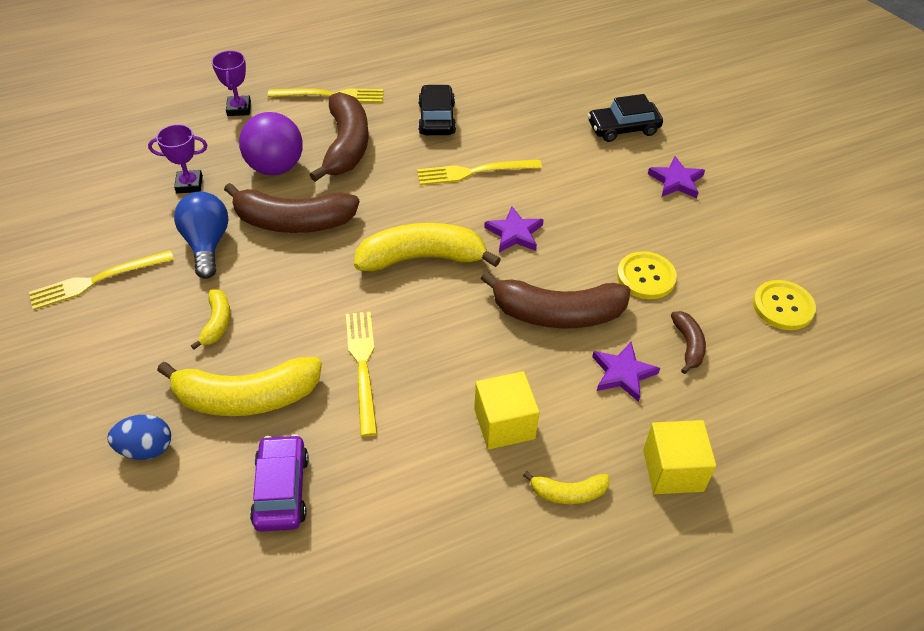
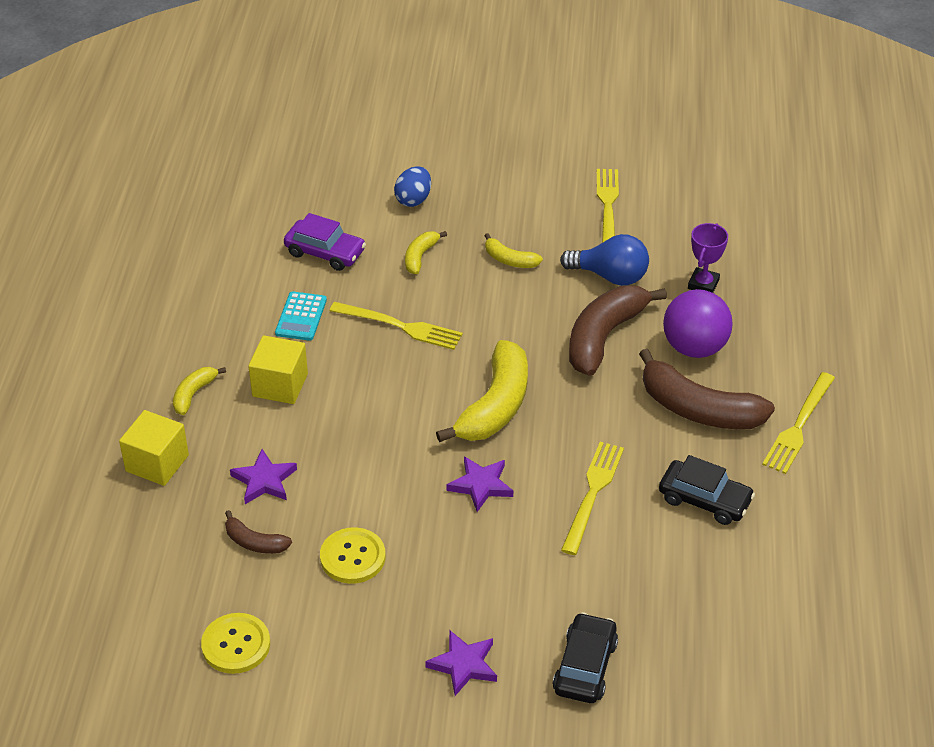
camera: 120 degrees right, 5 degrees down
(239, 109) = (812, 347): purple trophy -> none
(246, 397) = (420, 257): yellow banana -> yellow banana, size x0.49
(398, 457) = (301, 317): none -> turquoise calculator
(557, 314) = (360, 469): brown banana -> none

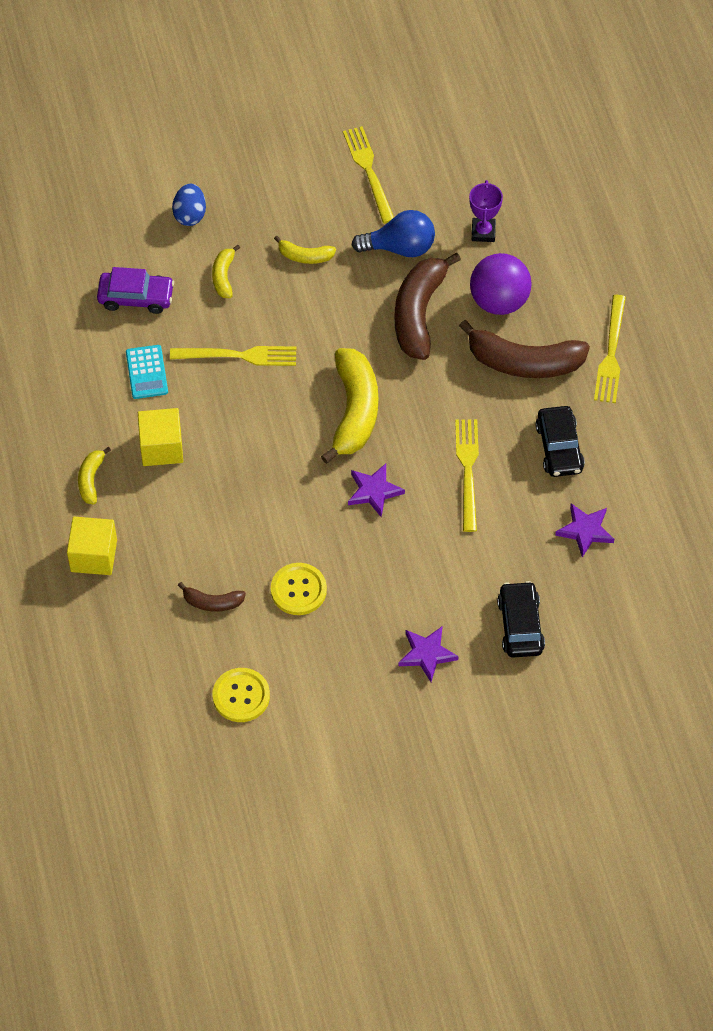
camera: 20 degrees left, 15 degrees up
(264, 480) = (192, 543): purple star -> purple star (585, 531)
(704, 500) = (559, 447): black car -> black car turned 75 degrees clockwise

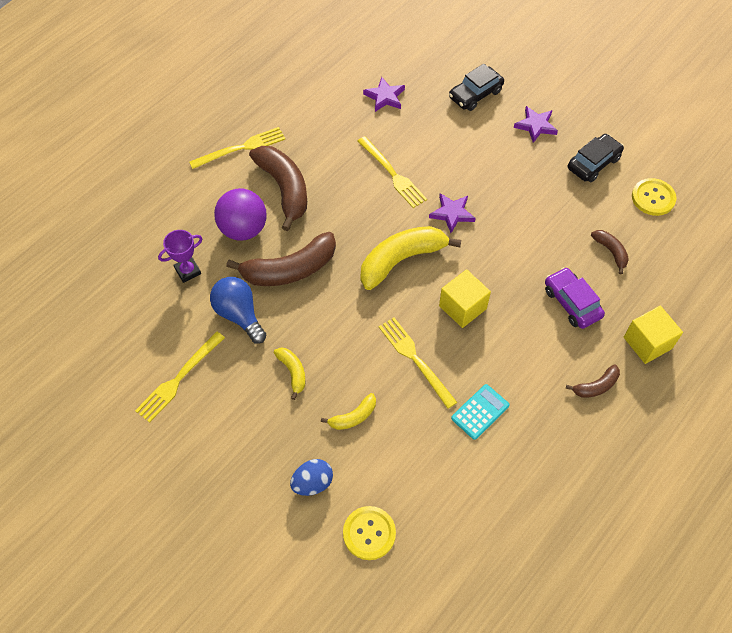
camera: 125 degrees left, 0 degrees up
(91, 479) = (596, 386): yellow banana -> brown banana
(136, 297) = (421, 468): purple car -> purple car (571, 303)
(161, 447) = (531, 358): yellow cube -> yellow cube (462, 307)
(298, 590) = (557, 212): yellow button -> yellow button (369, 533)
(467, 470) = (392, 174): yellow fork -> yellow fork turned 90 degrees counterclockwise
(559, 447) = (336, 138): black car -> black car (593, 163)

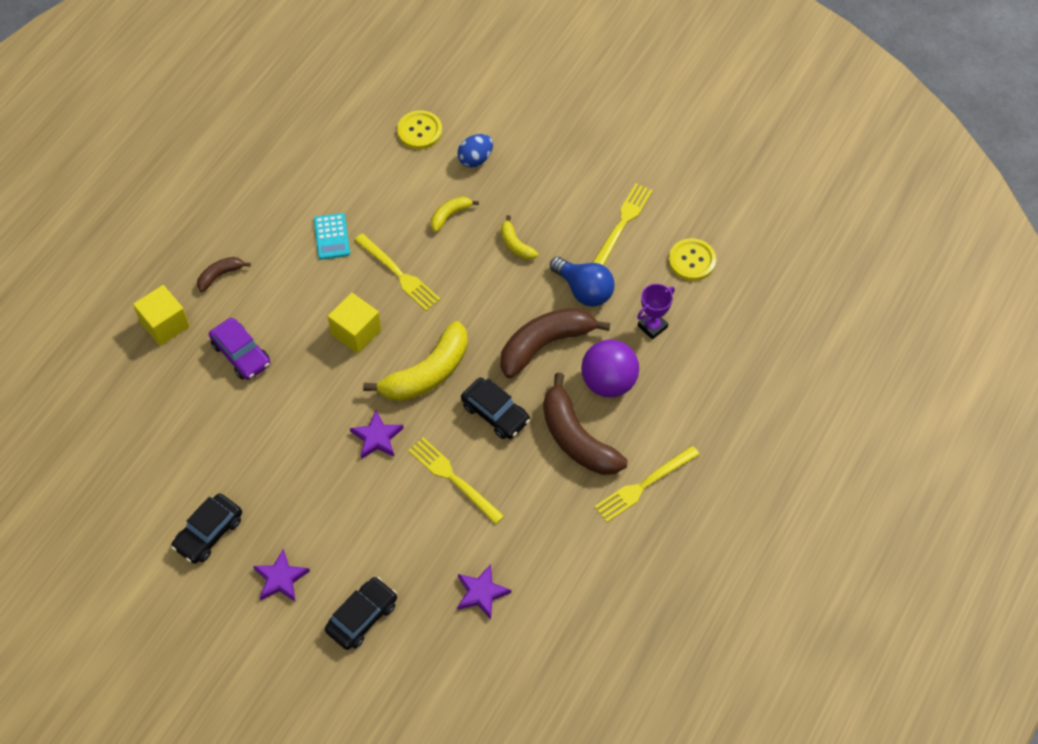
camera: 170 degrees right, 0 degrees up
(347, 218) = (495, 413): none -> black car
(480, 412) = (331, 237): turquoise calculator -> turquoise calculator turned 45 degrees counterclockwise
(611, 252) = (195, 418): brown banana -> none
(653, 198) = (140, 495): yellow button -> yellow button (692, 260)

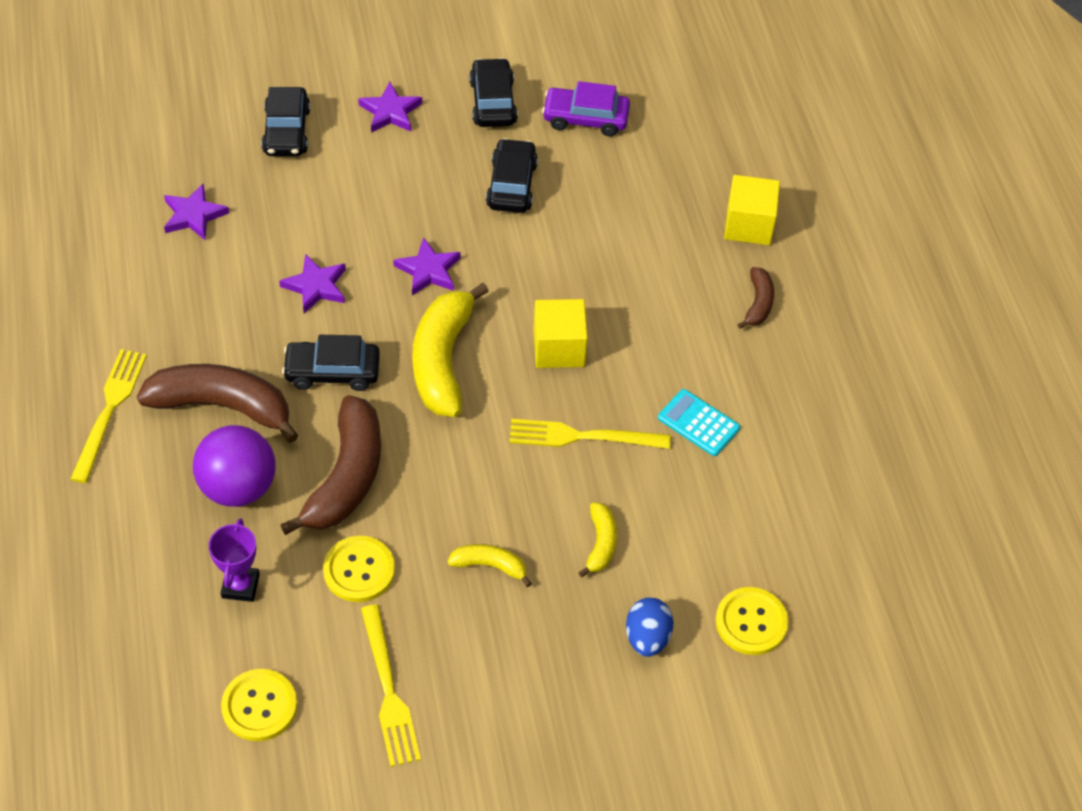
camera: 135 degrees right, 5 degrees down
(241, 354) = (644, 250): purple car -> purple car (585, 118)
(266, 459) = (511, 185): none -> black car
(453, 478) = (316, 286): yellow fork -> purple star
(584, 290) = (359, 570): blue light bulb -> yellow button

